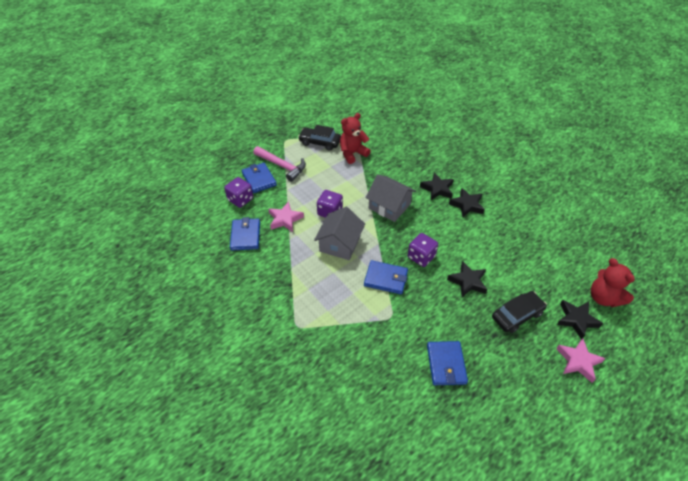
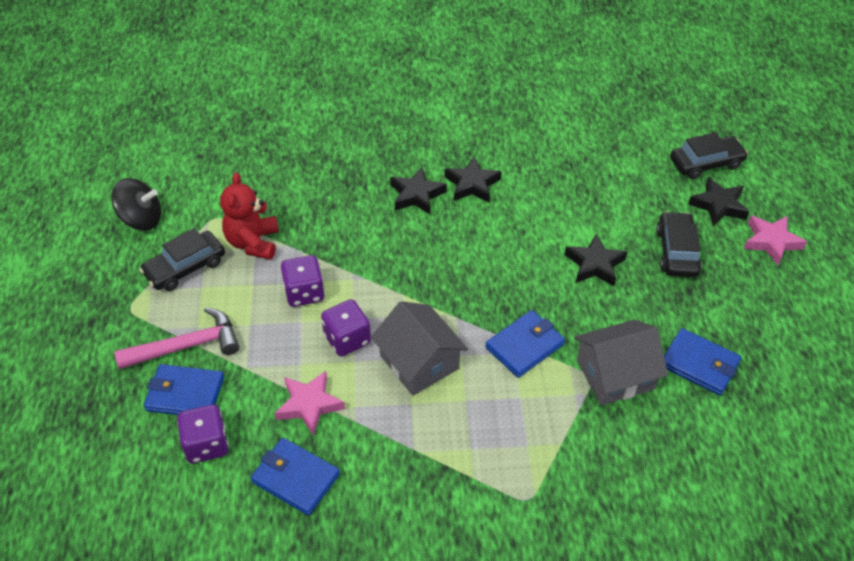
camera: 55 degrees left, 0 degrees up
(331, 116) = (141, 219): none -> black spinning top
(389, 206) = (400, 264): grey house -> grey house (615, 374)
(421, 257) = (518, 285): purple dice -> purple dice (304, 293)
(603, 298) = (706, 163): red teddy bear -> black car

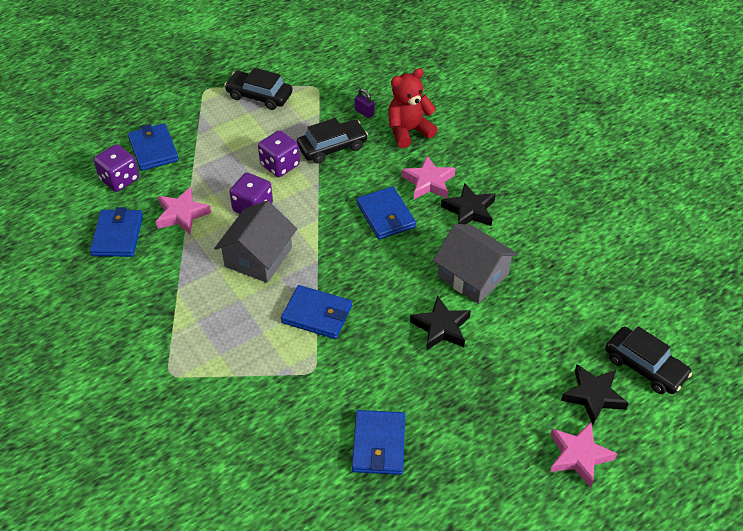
camera: 60 degrees right, 0 degrees up
(141, 219) = (286, 54): black spinning top -> none
(187, 346) = (193, 131): pink hammer -> none
(253, 243) = (307, 117): red teddy bear -> red teddy bear (408, 131)
(286, 198) = (364, 112): none -> purple padlock
(416, 195) = (428, 182): black star -> pink star
(436, 243) = (385, 215): none -> blue wallet
(615, 374) = (327, 386): grey house -> grey house (473, 275)
(677, 252) = (504, 382): black car -> black car (332, 147)

